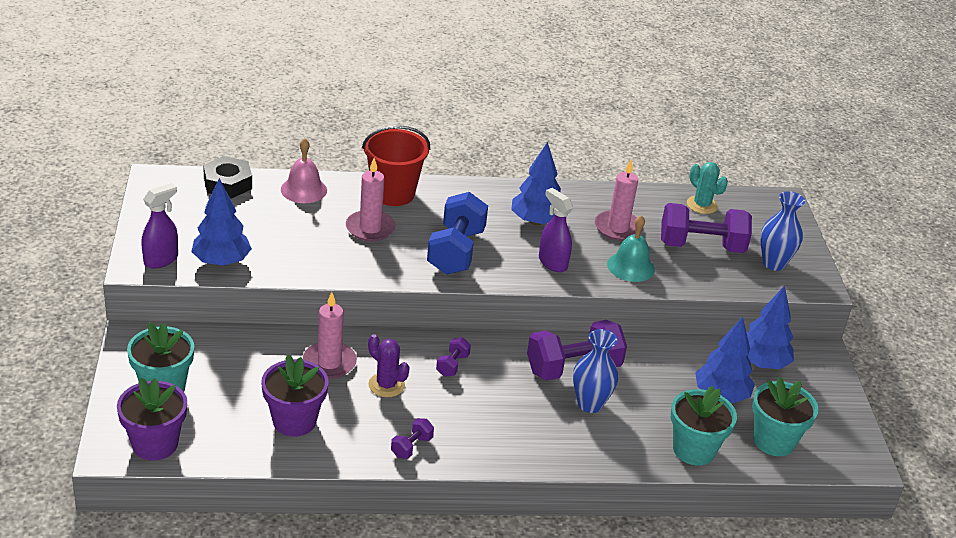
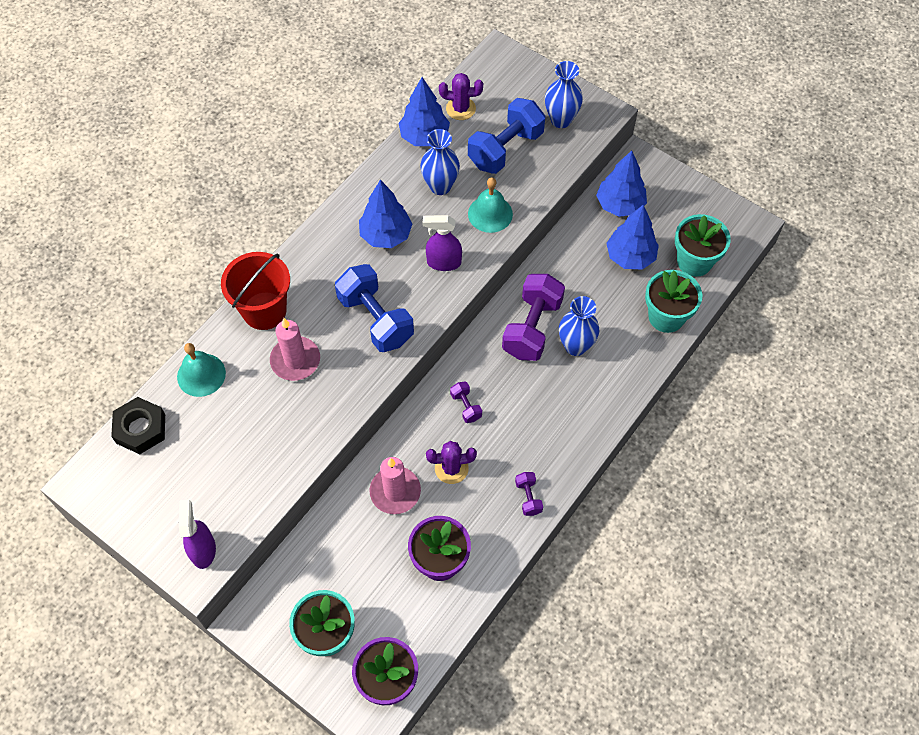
camera: 45 degrees left, 25 degrees up
(221, 262) = (245, 503): blue tree -> blue tree (424, 137)
(304, 190) = (201, 375): pink bell -> turquoise bell
(617, 228) = (440, 186): pink candle -> blue vase
(701, 246) = (505, 149): purple dumbbell -> blue dumbbell
(702, 205) = (460, 109): turquoise cactus -> purple cactus

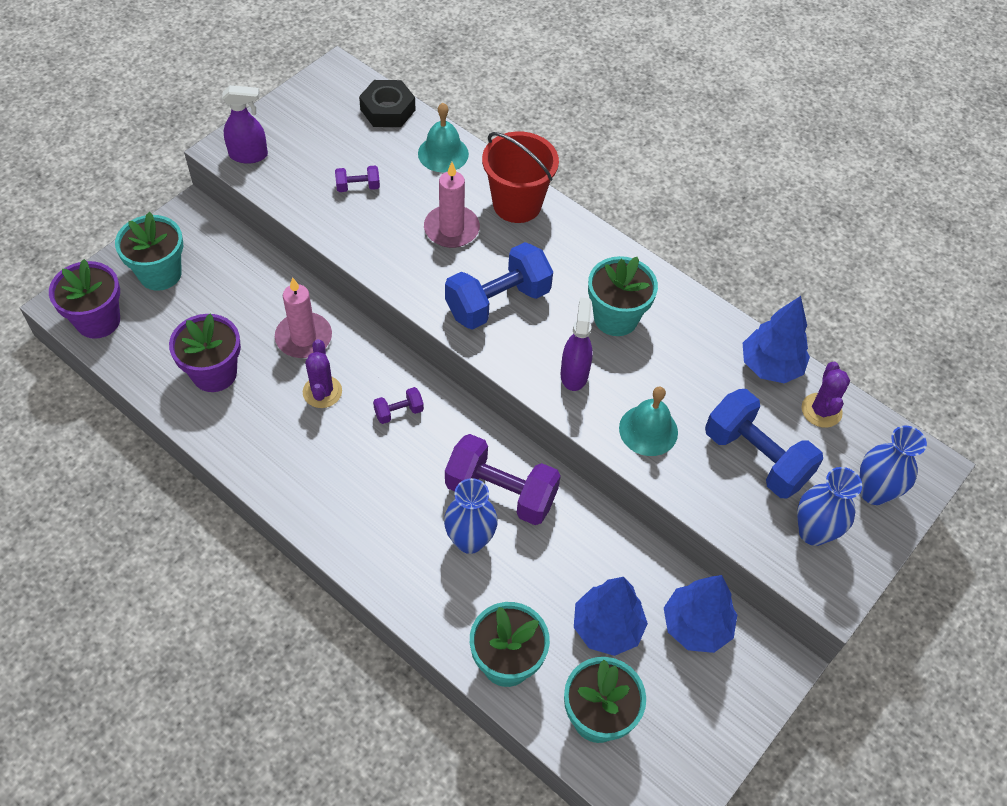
camera: 90 degrees right, 5 degrees down
(386, 235) = (615, 318): blue tree -> turquoise flower pot
(440, 186) = (691, 378): blue vase -> blue vase (874, 492)
(528, 497) = (271, 465): purple dumbbell -> purple dumbbell (358, 187)

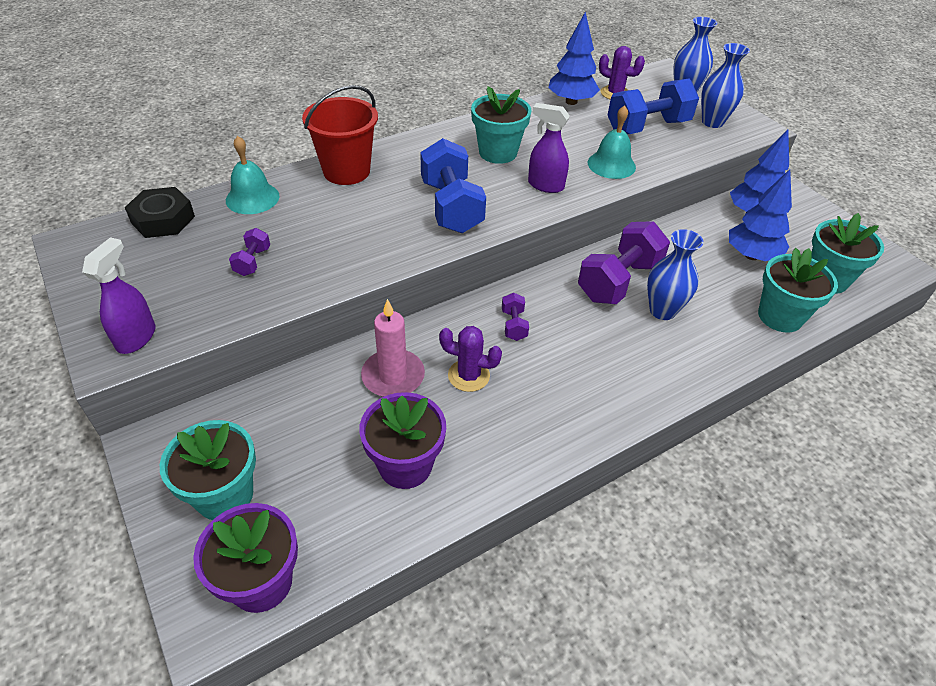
camera: 70 degrees left, 10 degrees down
(451, 229) = (350, 214): pink candle -> none

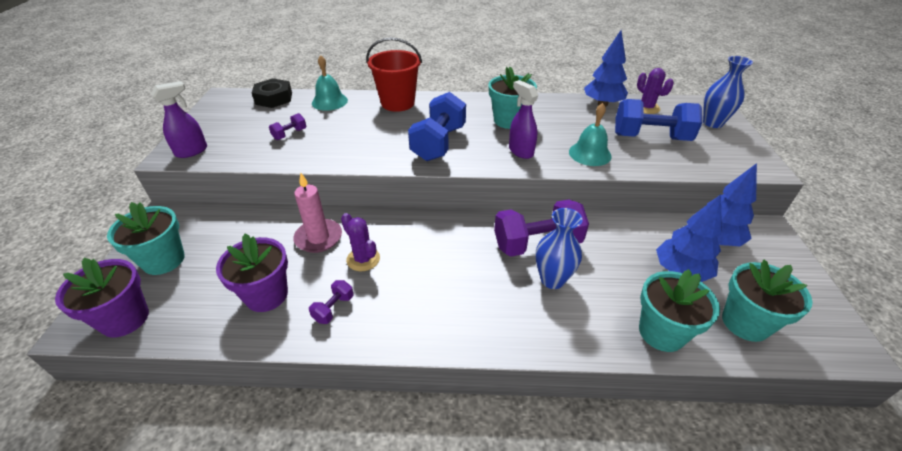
camera: 35 degrees right, 5 degrees down
(514, 325) = (427, 240): purple dumbbell -> purple dumbbell (333, 308)
(712, 122) = (718, 150): blue vase -> none

